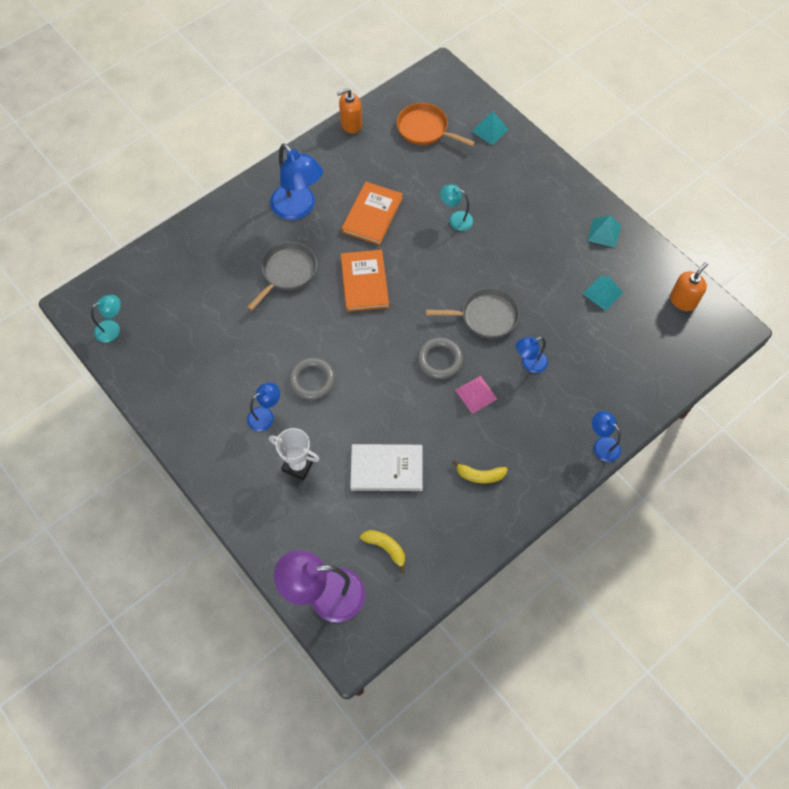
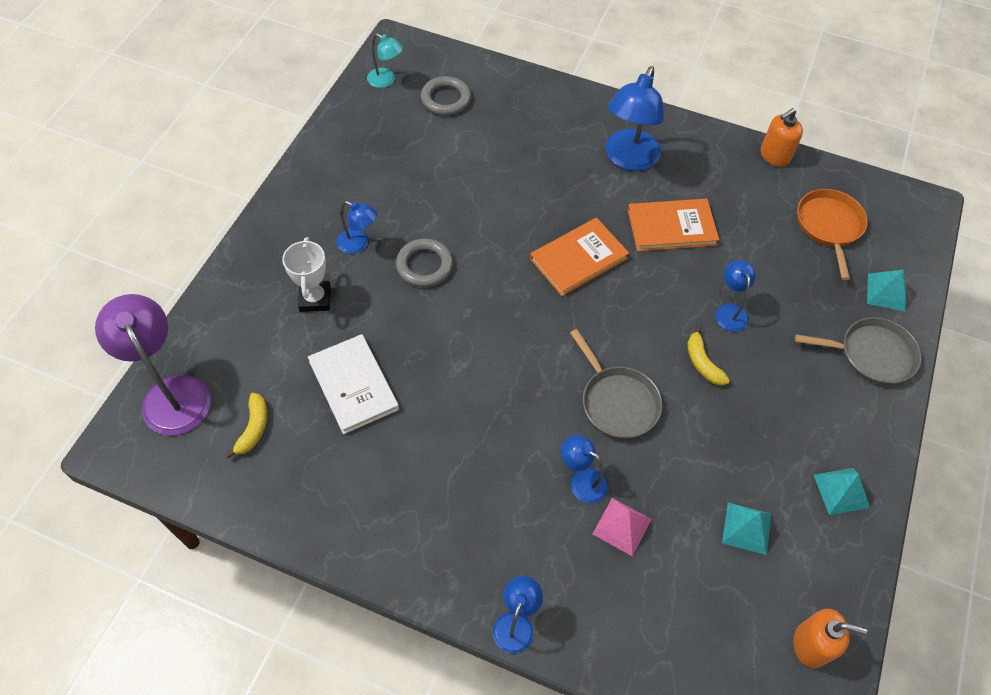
camera: 60 degrees right, 5 degrees down
(287, 272) = (543, 185): grey pan -> grey pan (871, 354)
(351, 124) = (774, 156): orange soap dispenser -> orange soap dispenser turned 75 degrees counterclockwise
(439, 360) = (525, 378): grey ring -> grey ring (446, 99)
(455, 219) = (729, 311): turquoise lamp -> blue lamp
(476, 394) = (502, 437): pink pyramid -> pink pyramid (622, 526)
(480, 475) = (395, 490): yellow banana -> yellow banana (702, 363)

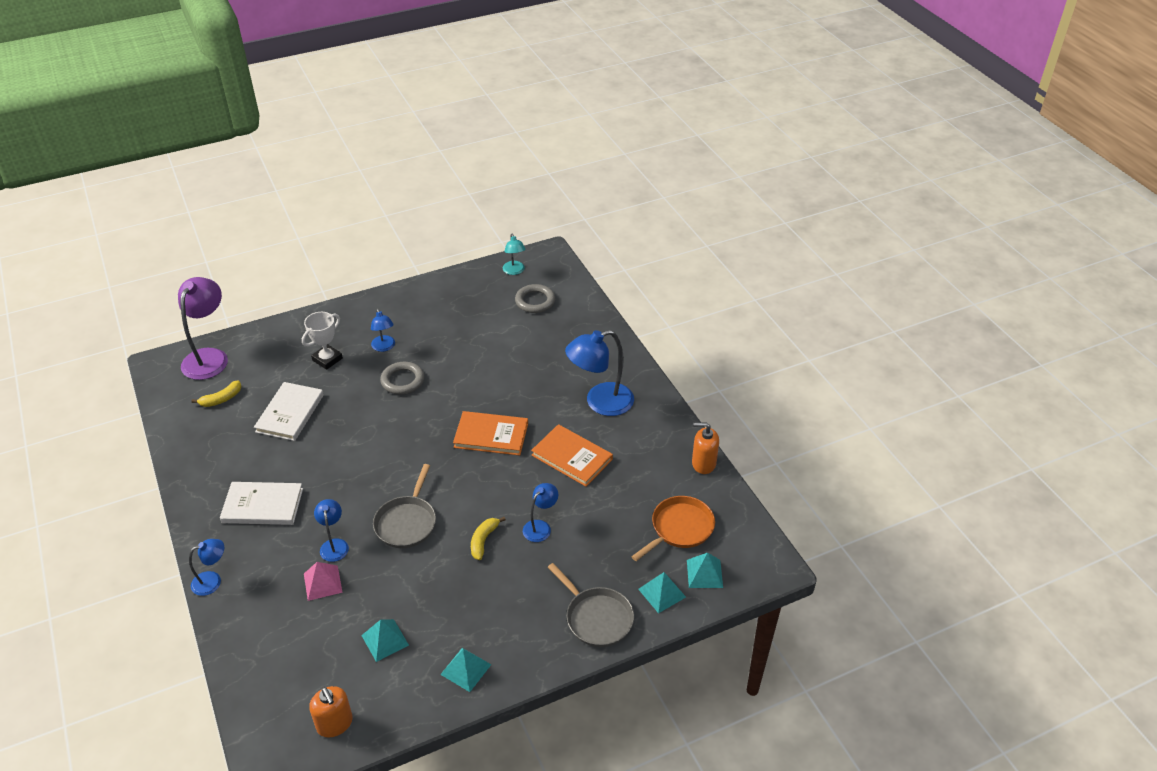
camera: 45 degrees right, 15 degrees down
(459, 502) = (263, 505): none -> white book
(892, 250) = (704, 573): none -> turquoise pyramid

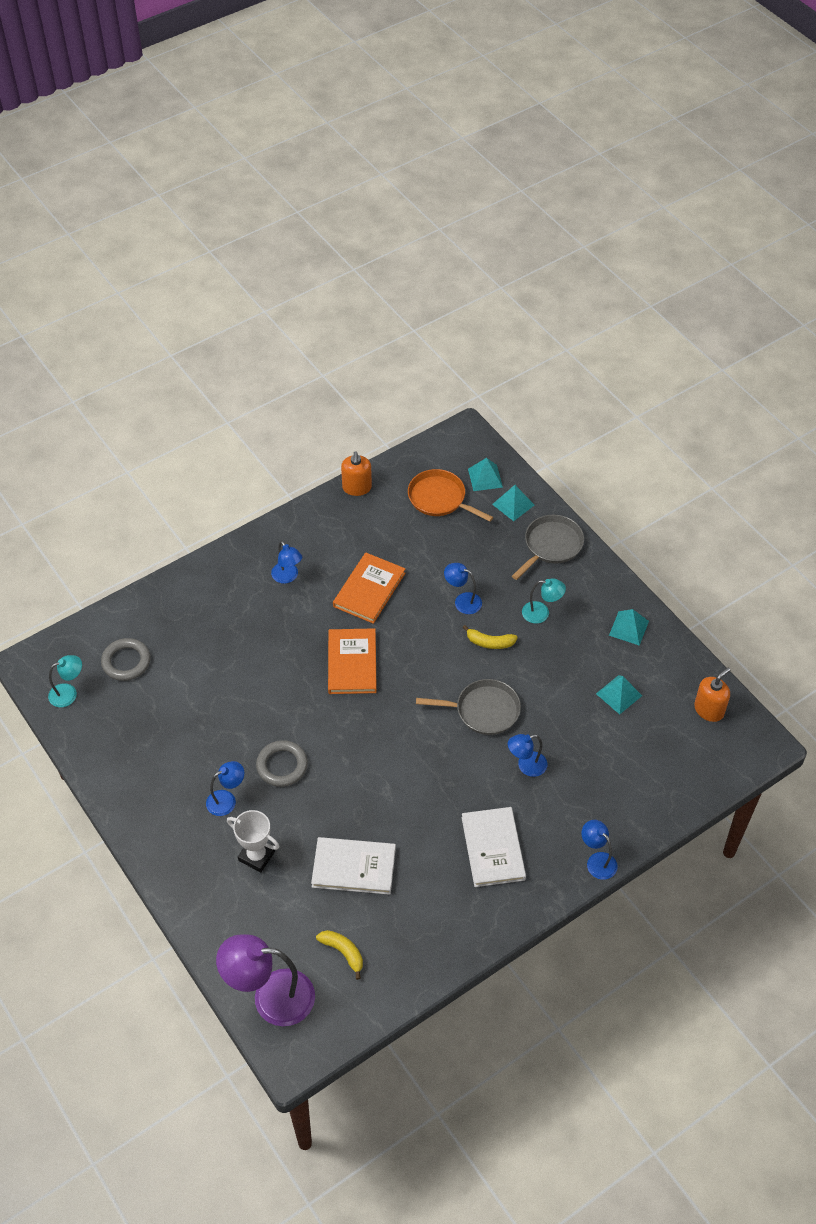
camera: 100 degrees left, 10 degrees up
(323, 582) = (572, 762): pink pyramid -> none
(508, 591) = (541, 613): none -> turquoise lamp
(600, 402) = (287, 577): blue lamp -> blue lamp, size x0.53

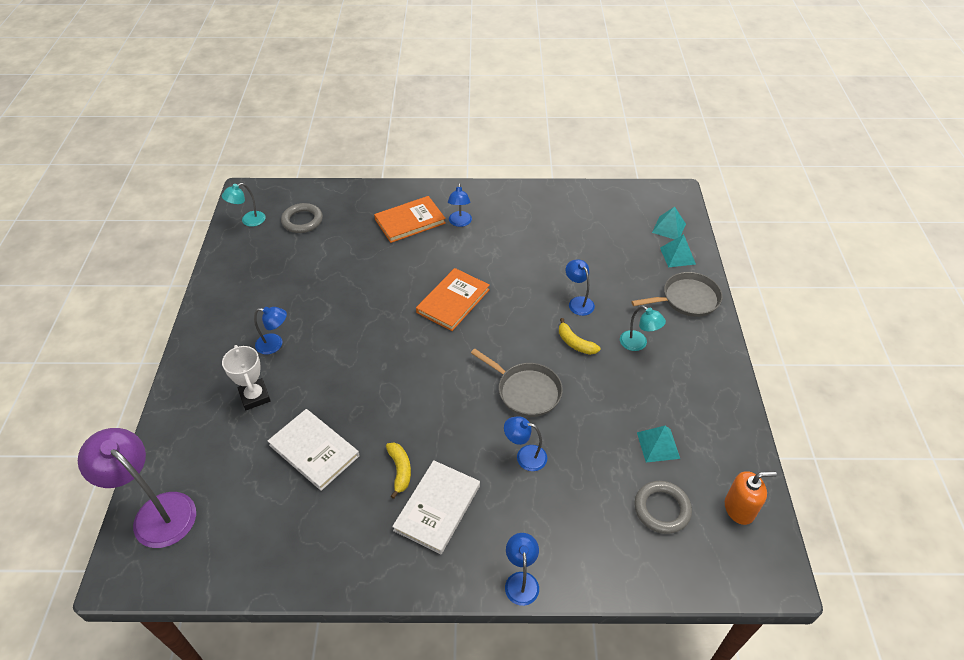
camera: 35 degrees right, 5 degrees down
(68, 693) = (248, 221): turquoise lamp -> turquoise lamp turned 135 degrees clockwise
(282, 766) = (335, 343): grey ring -> grey ring (662, 509)
(343, 952) = (242, 514): yellow banana -> yellow banana (400, 470)
(357, 487) = (562, 191): orange soap dispenser -> none
(369, 590) = (511, 259): orange book -> orange book (410, 221)
(439, 498) = (620, 225): orange pan -> none
(628, 628) = (709, 396): turquoise pyramid -> none

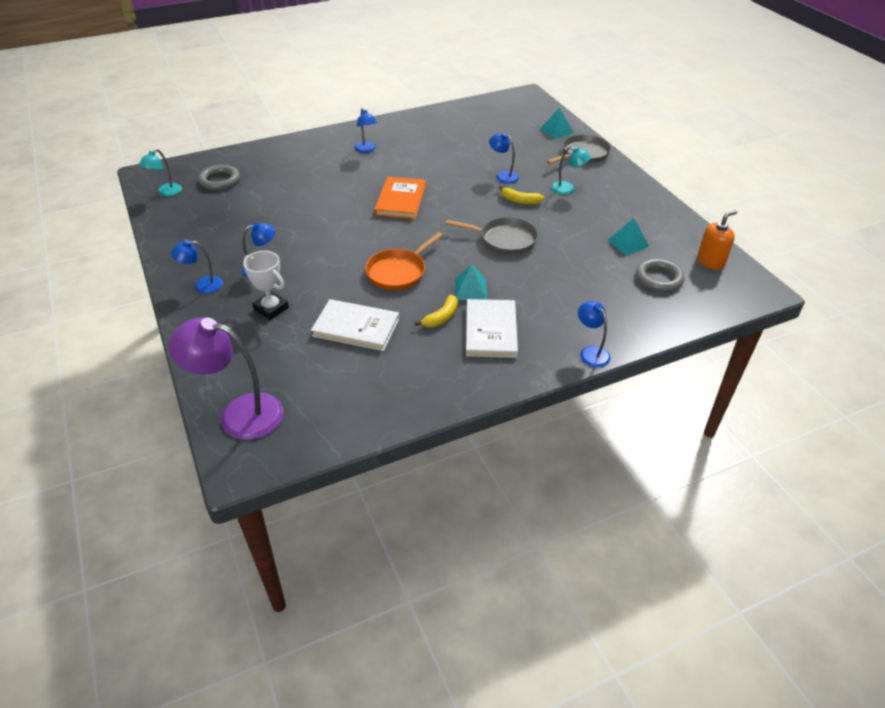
camera: 25 degrees left, 5 degrees down
(395, 395) = (398, 272): none -> orange pan
(400, 470) = (441, 317): yellow banana -> yellow banana turned 75 degrees clockwise
(410, 221) = (321, 158): orange book -> none
(525, 456) = (535, 278): blue lamp -> blue lamp (202, 285)
(669, 228) = (537, 116): turquoise pyramid -> turquoise pyramid (470, 289)

